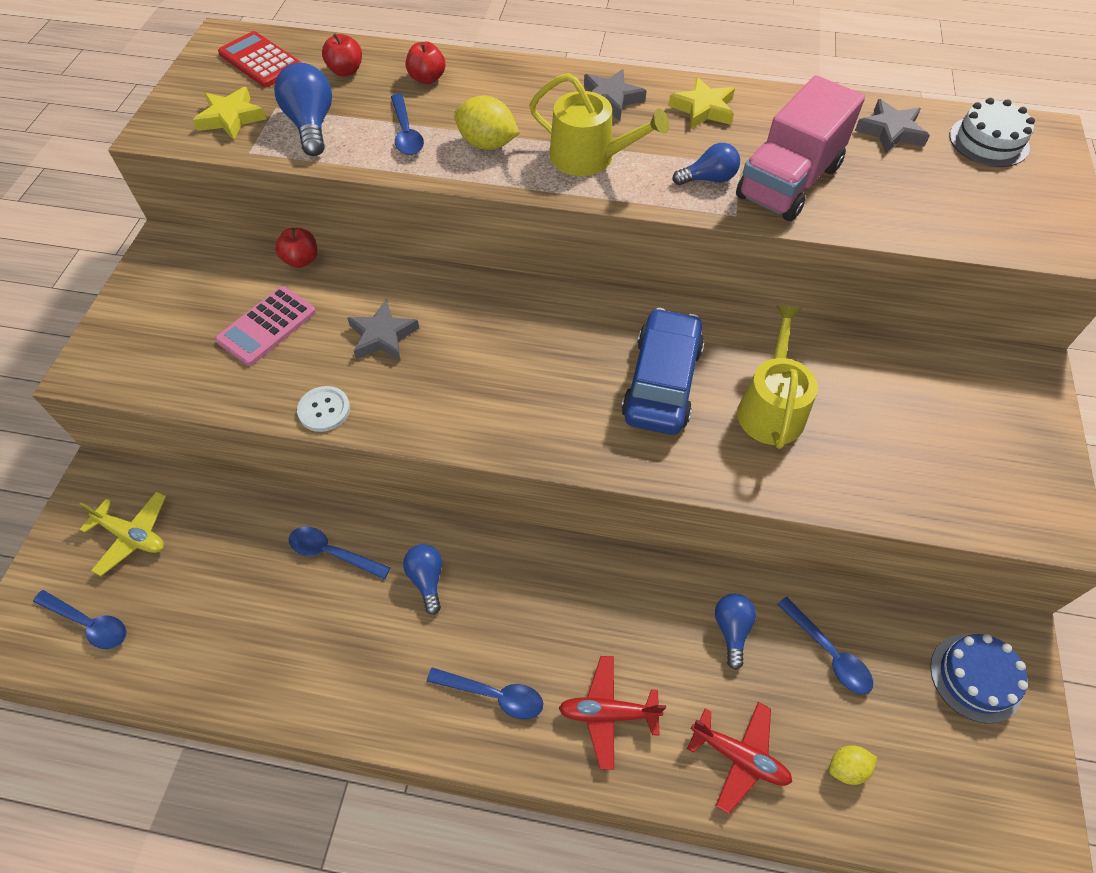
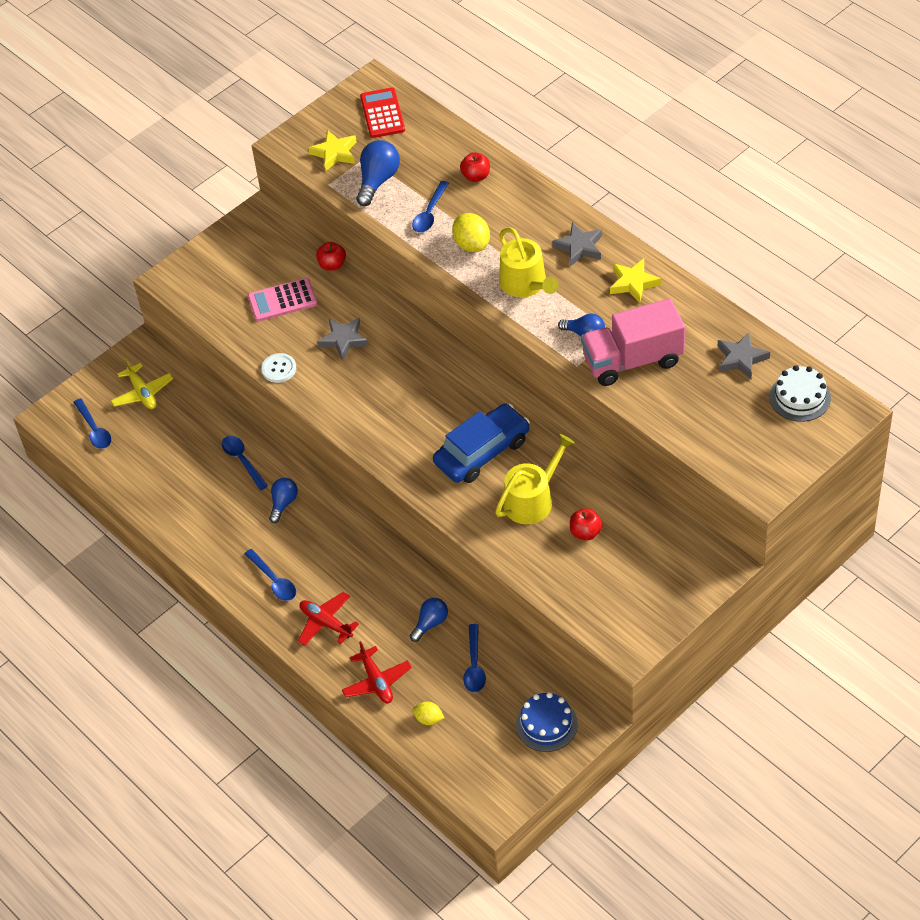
camera: 40 degrees right, 5 degrees down
(346, 71) = (429, 146): red apple -> red apple (585, 532)

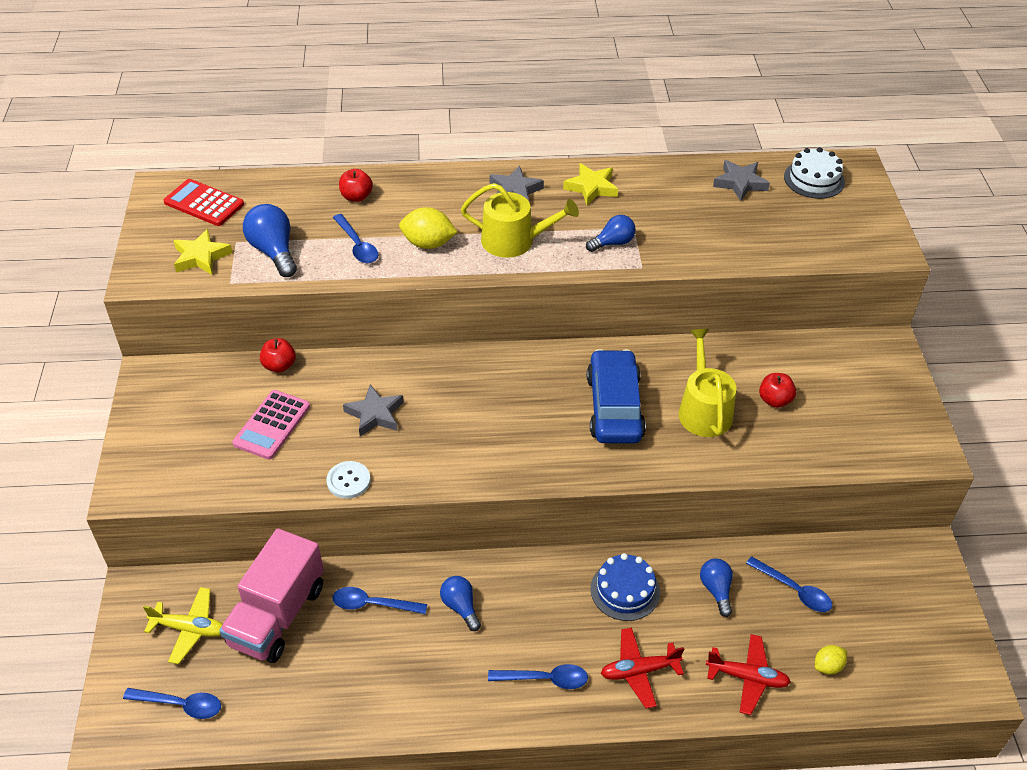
camera: 55 degrees left, 5 degrees down
(546, 724) = (905, 583): blue cake -> blue cake (625, 590)
(632, 360) = (674, 235): pink truck -> pink truck (277, 615)

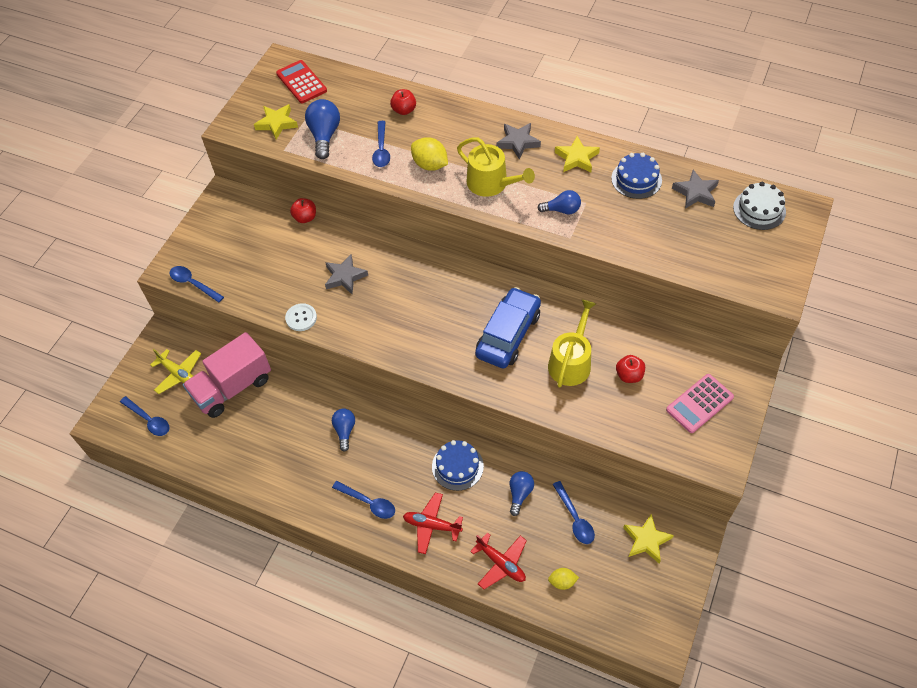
camera: 30 degrees right, 10 degrees up
(272, 425) = (277, 259): pink calculator -> pink calculator (699, 404)
(372, 604) = (292, 405): blue spoon -> blue spoon (193, 284)
(670, 189) = (636, 179): none -> blue cake
(884, 580) = (646, 540): none -> yellow star

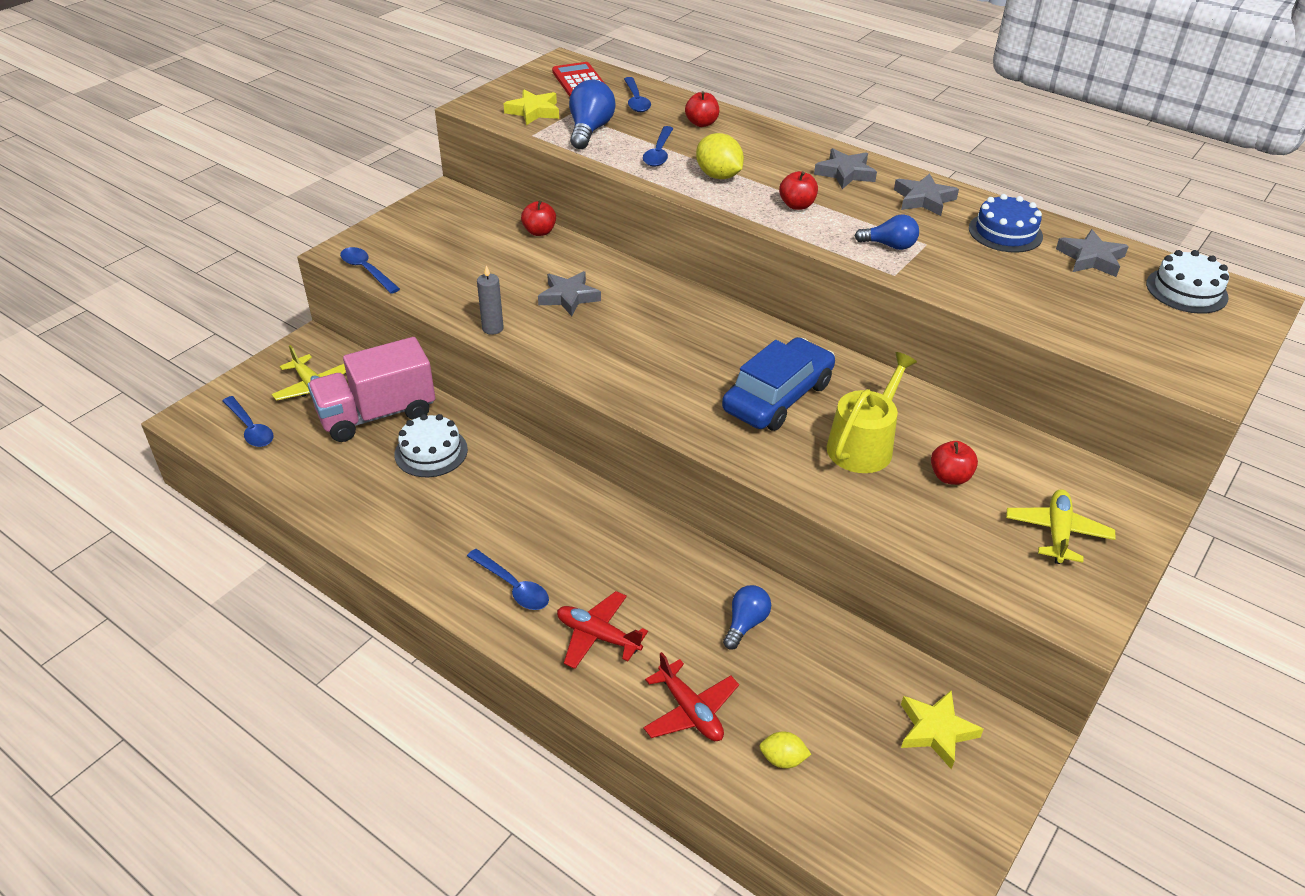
camera: 10 degrees right, 15 degrees down
(280, 410) = (431, 452): none -> white cake
(301, 318) = (492, 328): white button -> grey candle
(345, 430) = (511, 493): blue light bulb -> none
(457, 466) = (660, 569): blue cake -> none
(491, 183) = (797, 205): yellow watering can -> red apple
(575, 518) = (825, 675): blue spoon -> blue spoon (636, 101)
(576, 158) = (923, 199): yellow star -> grey star
(699, 404) = (1057, 532): pink calculator -> yellow plane

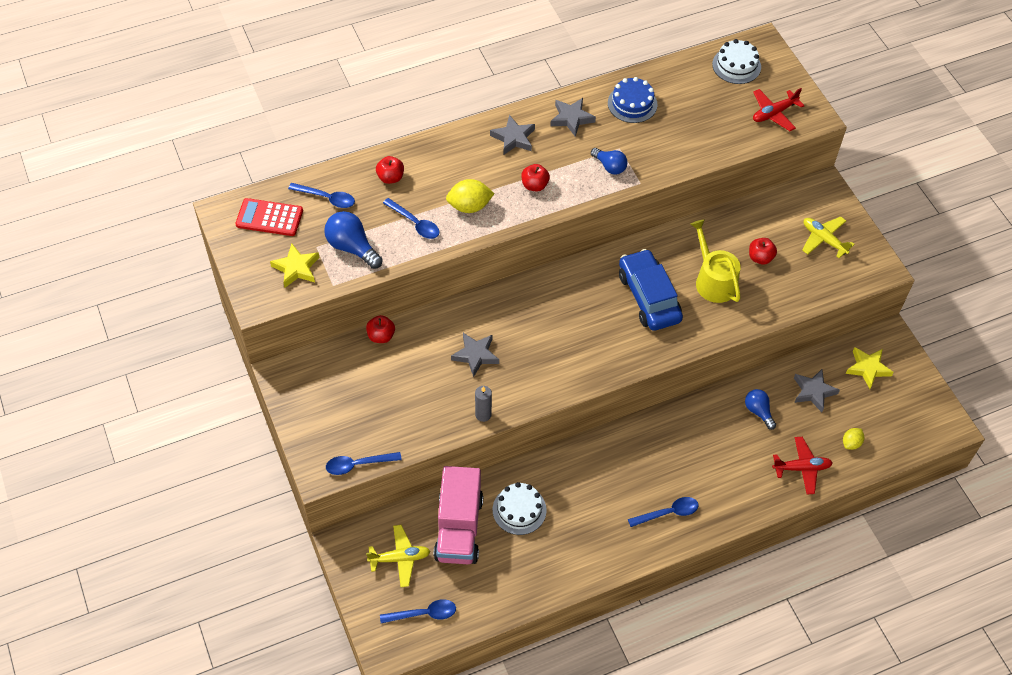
camera: 60 degrees left, 15 degrees up
(598, 636) = (729, 486): red plane -> red plane (774, 113)
(889, 245) = (610, 166): blue light bulb -> blue light bulb turned 90 degrees clockwise
(1091, 258) = (682, 84): grey star -> grey star (813, 392)

